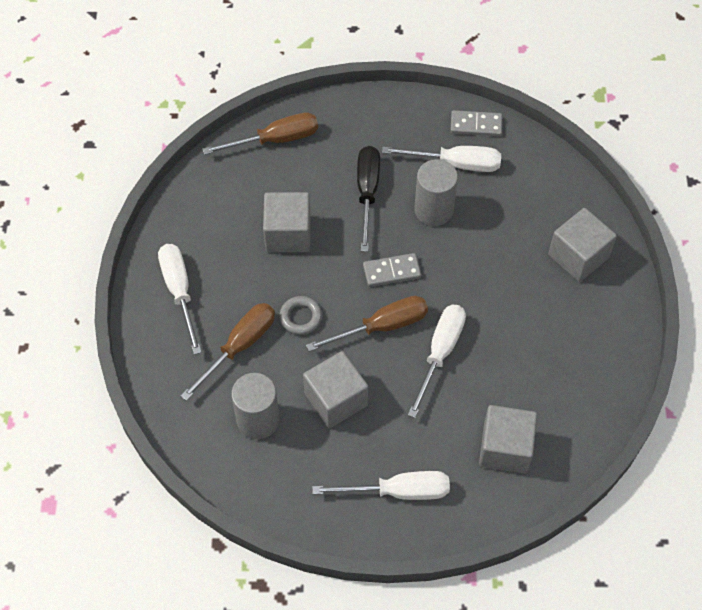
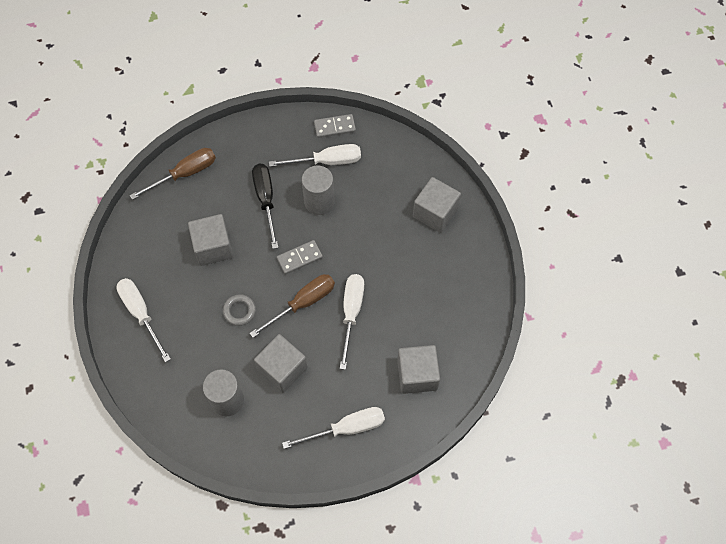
camera: 15 degrees left, 5 degrees up
(239, 346) = (198, 346): brown screwdriver -> none

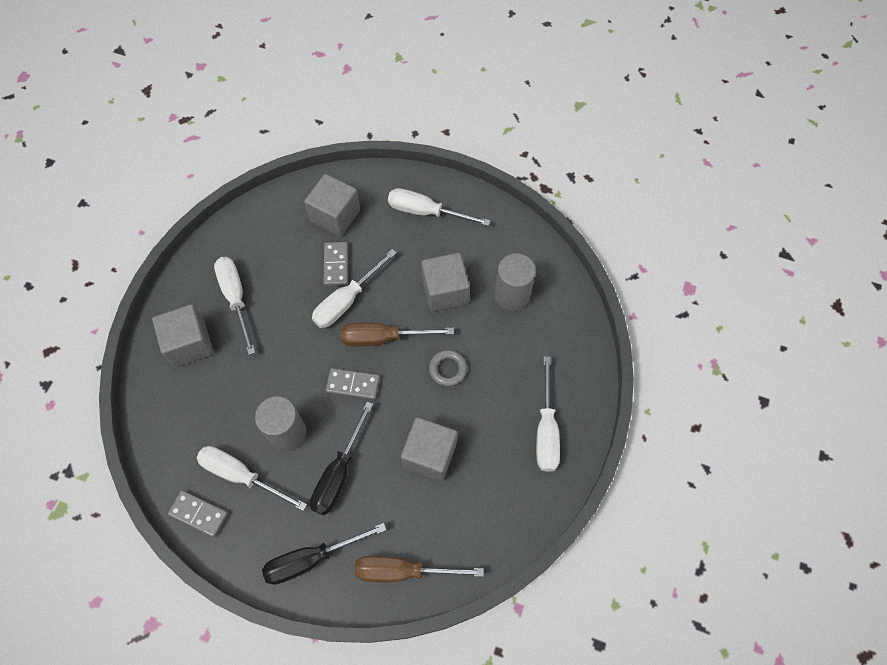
camera: 145 degrees left, 0 degrees up
(246, 146) = (311, 559): none -> black screwdriver
(382, 335) = (336, 265): none -> grey domino
(433, 262) = (236, 298): none -> white screwdriver

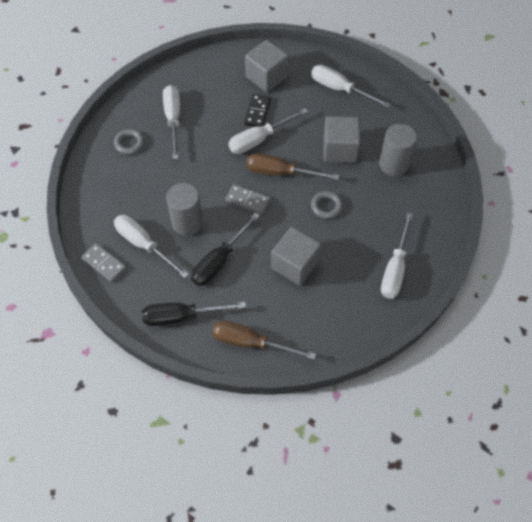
camera: 15 degrees right, 5 degrees down
(189, 344) = (129, 143): grey cube -> grey ring
(336, 265) = (257, 112): grey domino -> black domino

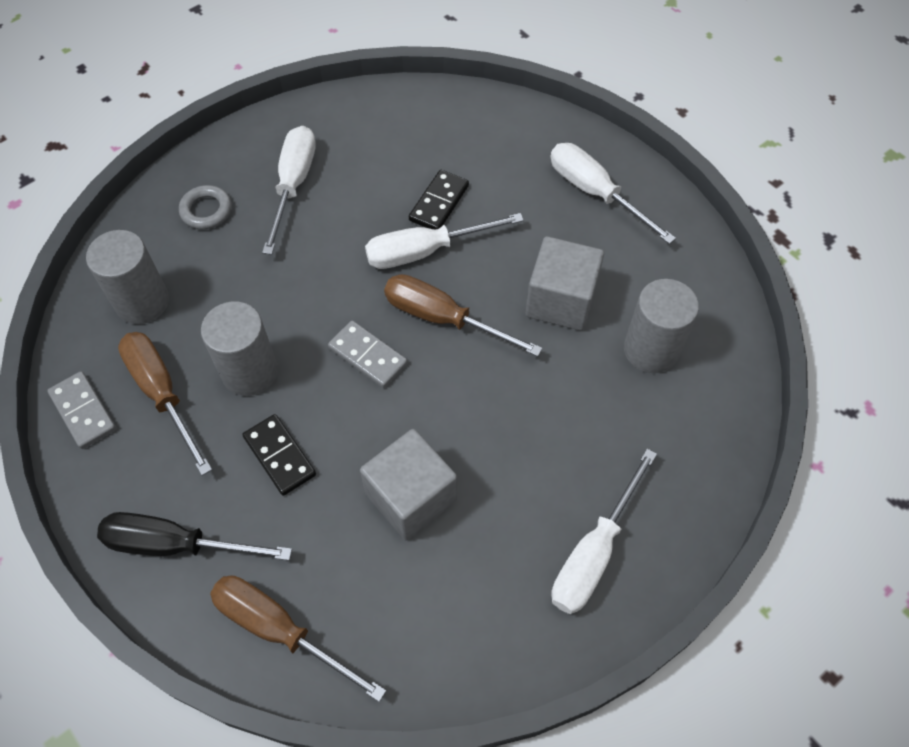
camera: 15 degrees right, 0 degrees up
(113, 200) = (142, 302): none -> grey cylinder
(144, 244) = (162, 394): white screwdriver -> brown screwdriver
(219, 261) = (280, 456): black screwdriver -> black domino
(266, 77) = (474, 146): grey cube -> none
(326, 206) = (504, 400): grey ring -> none

